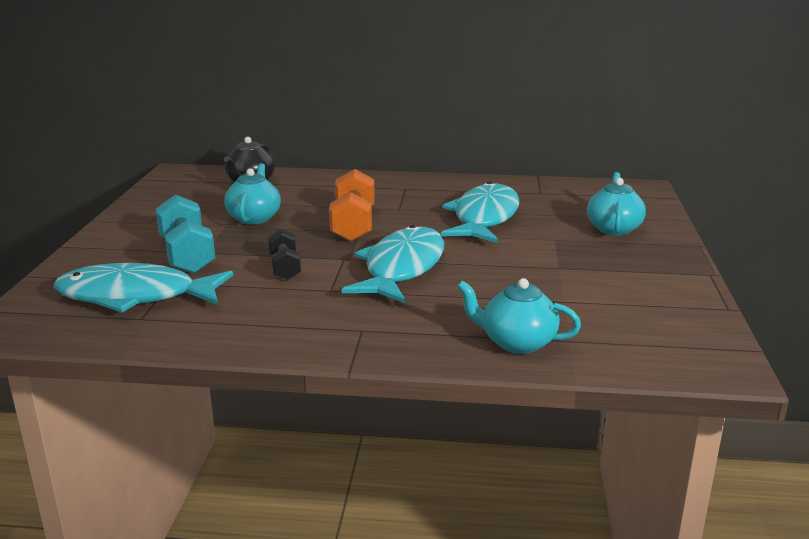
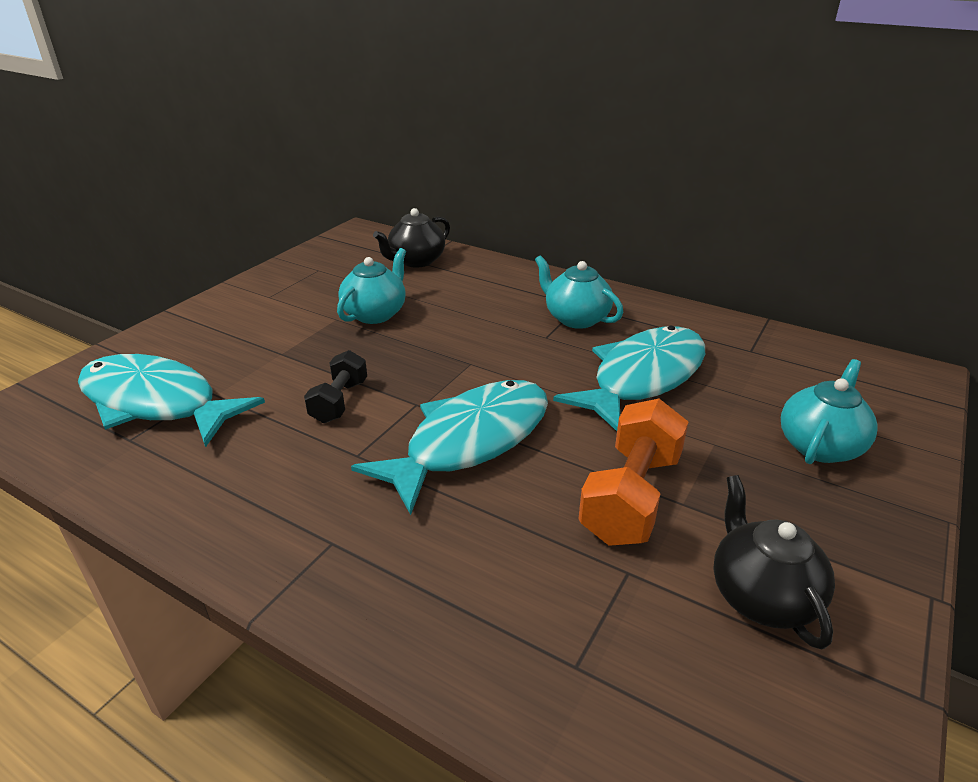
camera: 25 degrees right, 10 degrees up
(187, 255) = (260, 353): turquoise dumbbell -> none
(353, 225) = (472, 351): orange dumbbell -> orange dumbbell (631, 496)
(516, 342) = (510, 648): turquoise teapot -> turquoise teapot (576, 318)
(629, 293) = (761, 596): none -> black teapot

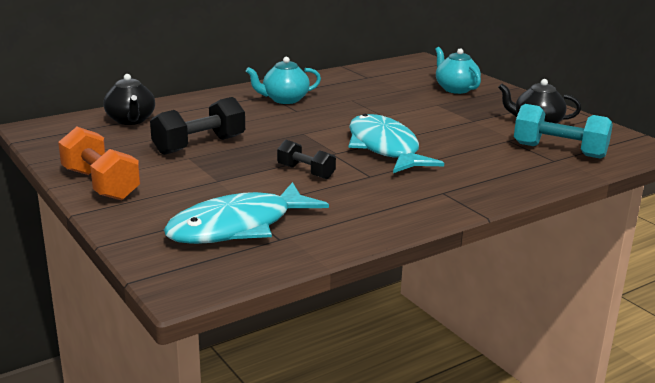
camera: 65 degrees left, 10 degrees down
(375, 314) = (199, 145): turquoise teapot -> black dumbbell
(631, 496) = (460, 128): orange dumbbell -> orange dumbbell (100, 184)
(638, 665) = (559, 151): none -> turquoise dumbbell
(642, 378) = (366, 102): turquoise fish -> none

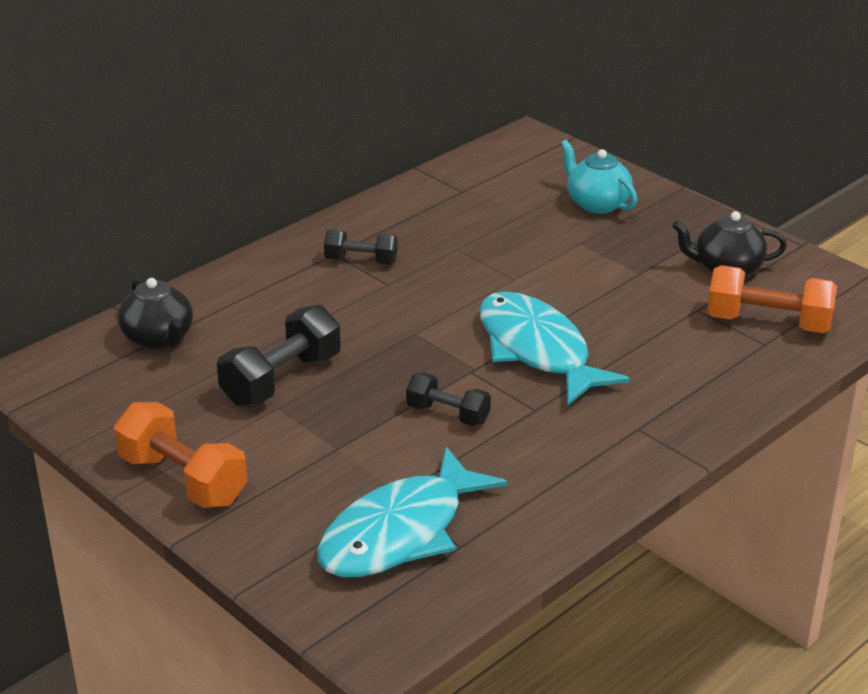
camera: 10 degrees left, 10 degrees up
(284, 100) = (361, 261): turquoise teapot -> black dumbbell
(559, 151) = (768, 323): turquoise dumbbell -> orange dumbbell

